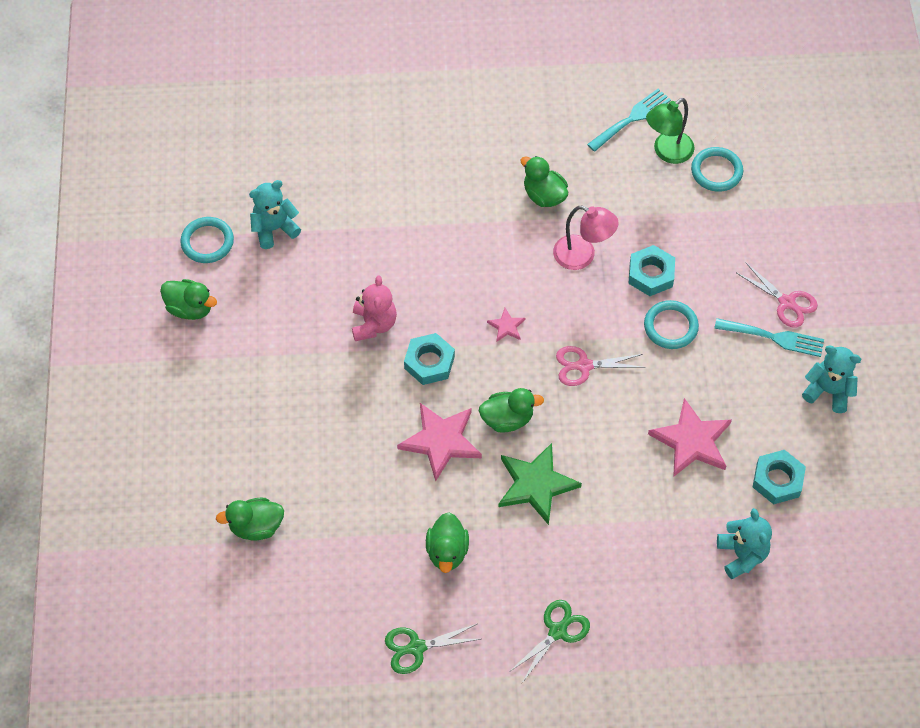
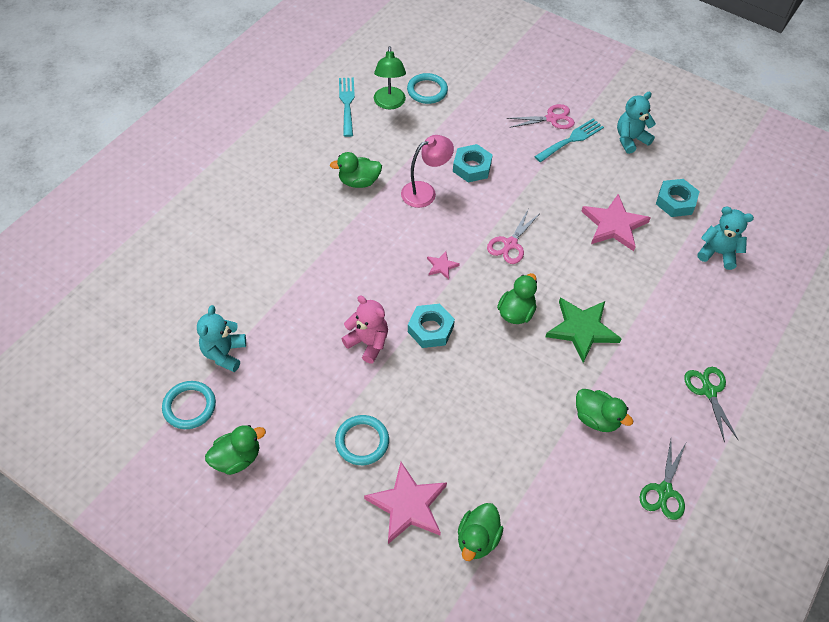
camera: 55 degrees left, 5 degrees down
(441, 441) = (502, 364): pink star -> pink star (408, 505)
(670, 326) = (520, 182): turquoise ring -> turquoise ring (362, 441)

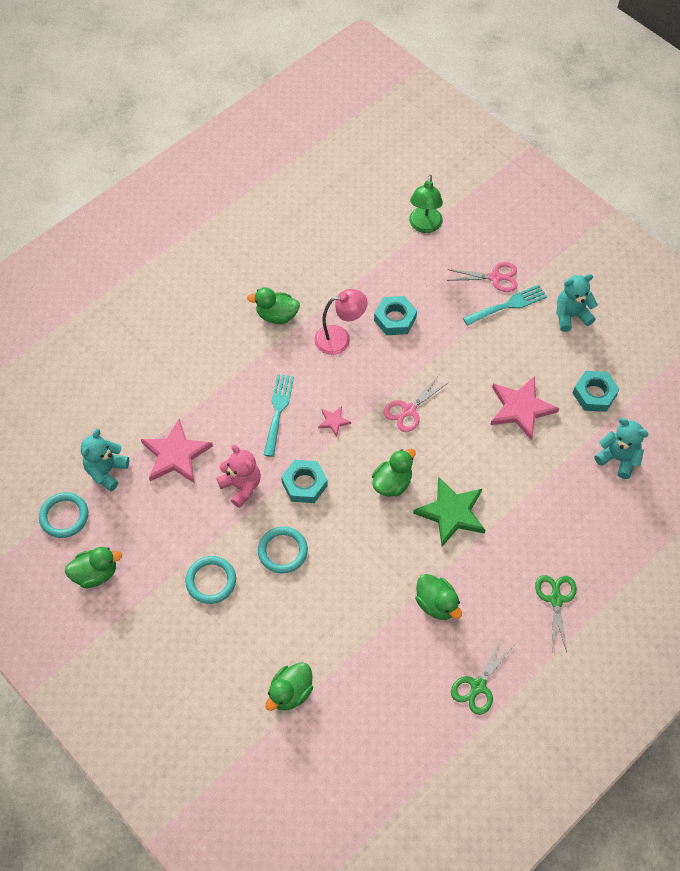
camera: 15 degrees right, 5 degrees up
(347, 104) = (287, 225): turquoise fork -> turquoise fork (278, 411)
(389, 103) = (331, 232): green lamp -> green lamp (424, 226)
(408, 505) = (236, 648): pink star -> pink star (176, 455)
(427, 91) = (374, 223): turquoise ring -> turquoise ring (282, 551)

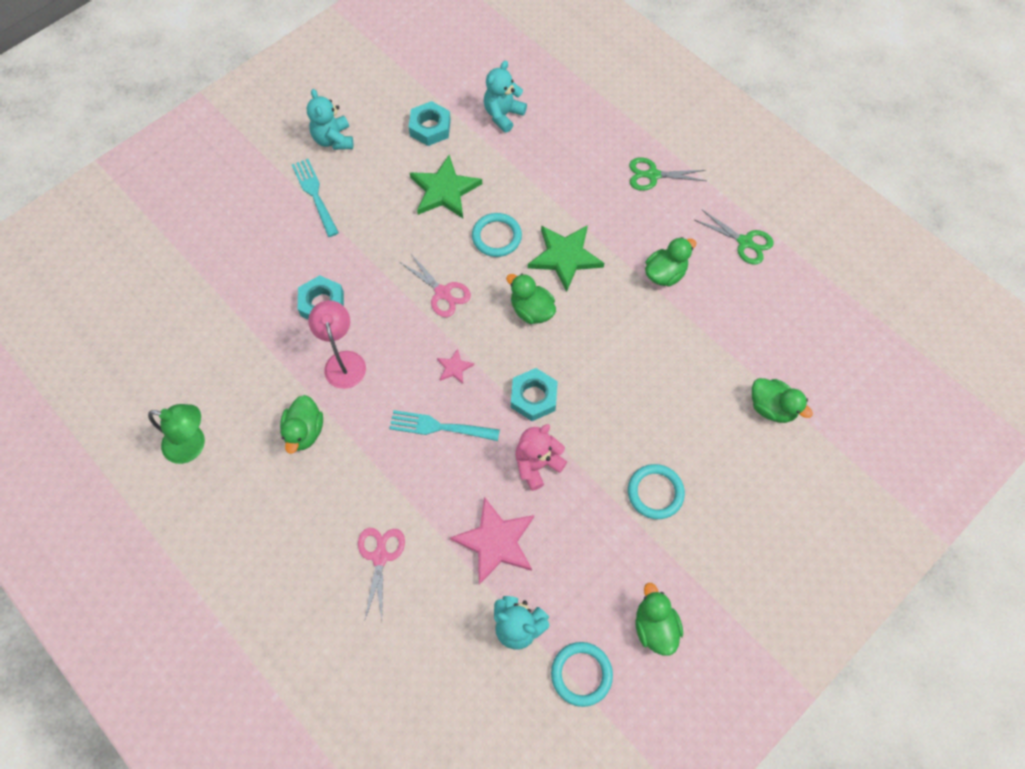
camera: 90 degrees left, 5 degrees up
(282, 551) = (615, 418): turquoise ring -> turquoise ring (496, 237)
(424, 226) = (194, 270): green lamp -> green lamp (193, 445)
(495, 277) = (276, 204): pink scissors -> pink scissors (380, 557)
(521, 408) = (444, 190): pink star -> green star

